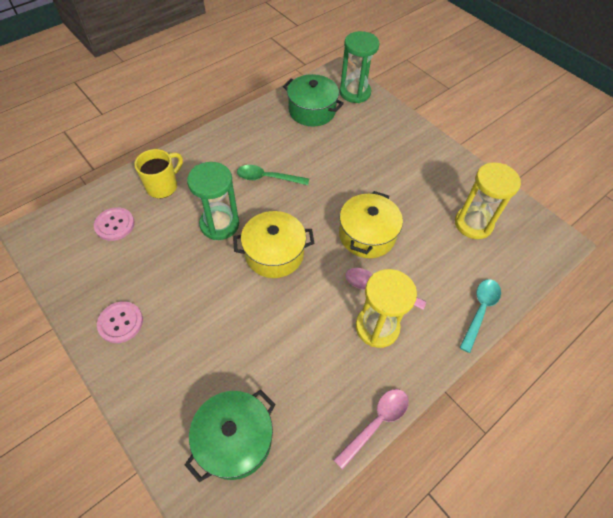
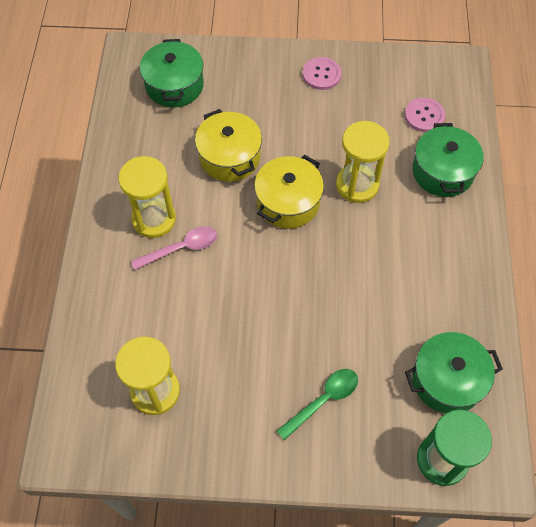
camera: 135 degrees right, 5 degrees up
(163, 186) = (442, 171): yellow mug -> green pot
(219, 224) = (357, 185): green hourglass -> yellow hourglass
(267, 178) = (379, 259): green spoon -> green spoon (323, 400)
(367, 235) = (236, 286): yellow pot -> yellow pot (229, 157)
(376, 423) = (98, 162): pink spoon -> none
(480, 311) = (85, 303): turquoise spoon -> none

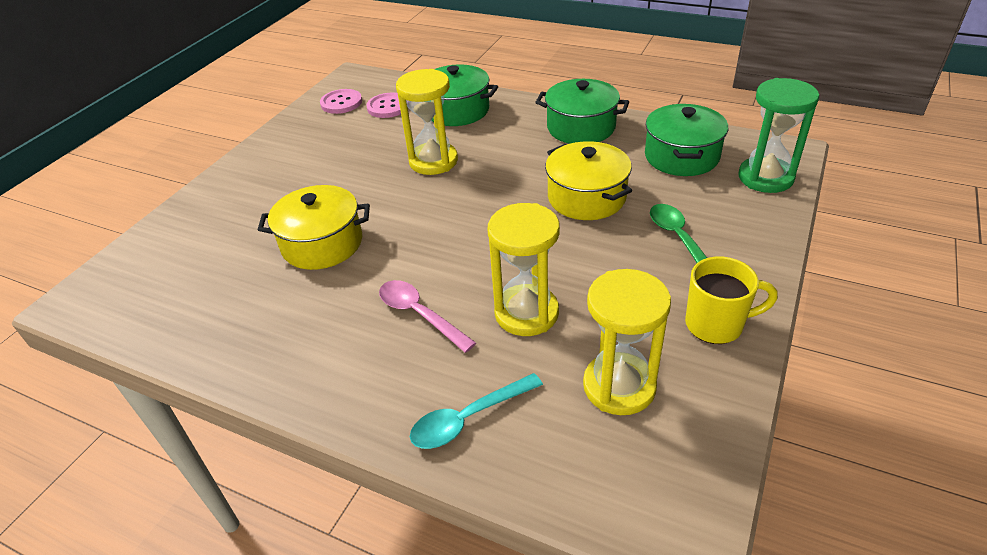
camera: 65 degrees left, 20 degrees down
(105, 311) = (469, 418): none -> turquoise spoon
(154, 219) = (357, 333): yellow hourglass -> yellow hourglass (526, 313)
(174, 85) = (173, 270): green pot -> green pot (581, 127)
(181, 248) = (420, 314): pink spoon -> pink spoon turned 45 degrees counterclockwise
(233, 444) = (716, 324): none -> yellow mug
(288, 202) = (419, 211): yellow pot -> yellow pot (586, 197)
(321, 74) = (279, 155): pink button -> pink button (341, 103)

